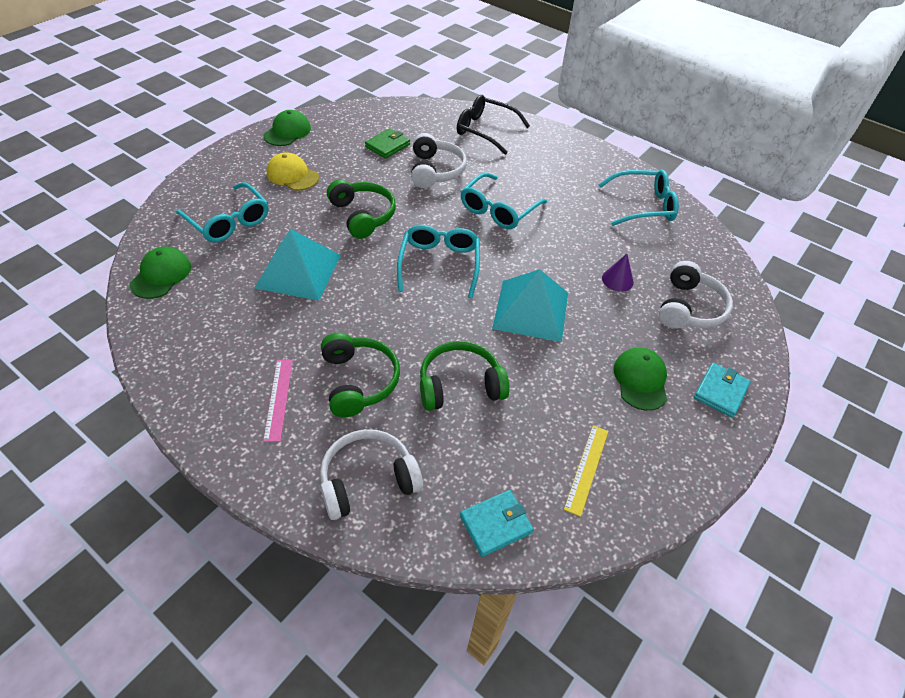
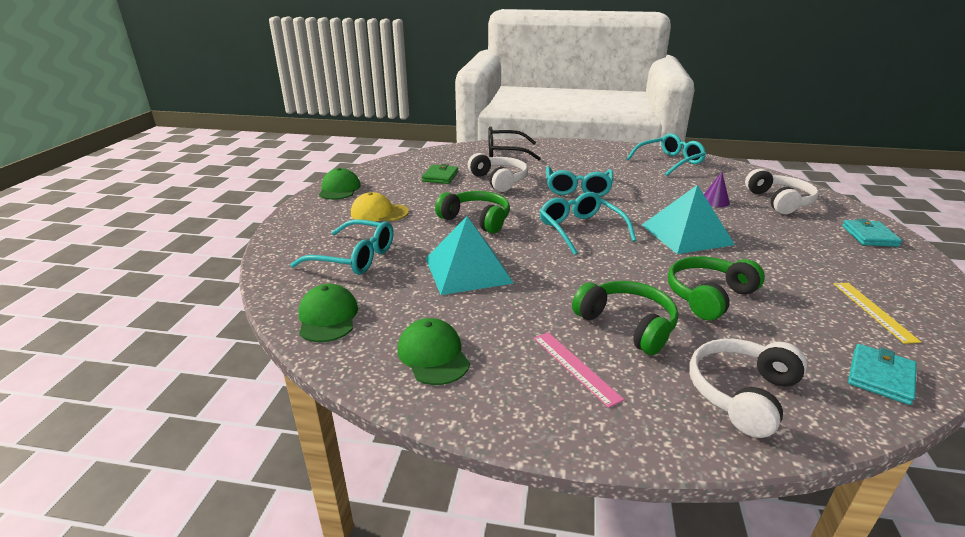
camera: 25 degrees left, 20 degrees down
(640, 380) = (816, 247): green cap -> green cap (433, 355)

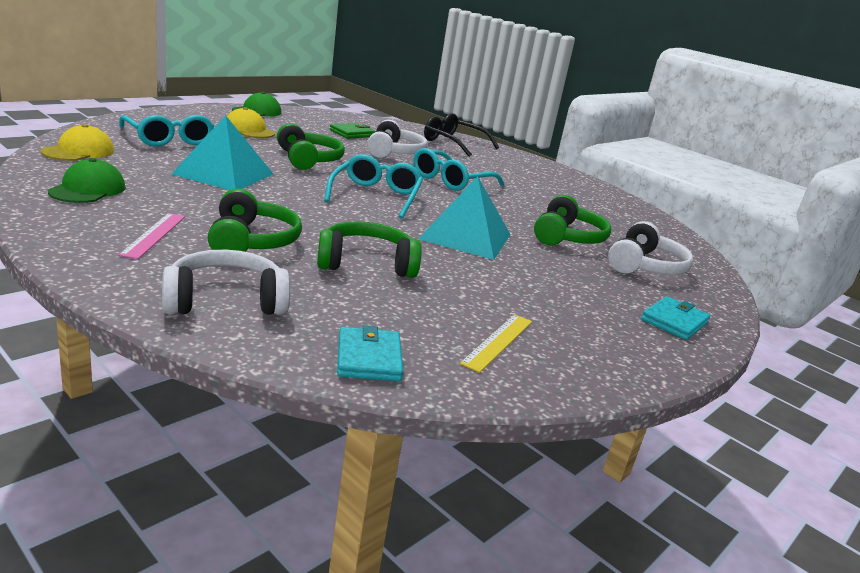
camera: 30 degrees right, 5 degrees down
(328, 317) = (79, 151): green cap -> yellow cap
(669, 162) = (606, 204): turquoise glasses -> none
(714, 201) = (567, 237): purple cone -> green headphones
(880, 376) = (369, 358): turquoise wallet -> turquoise wallet turned 75 degrees counterclockwise

